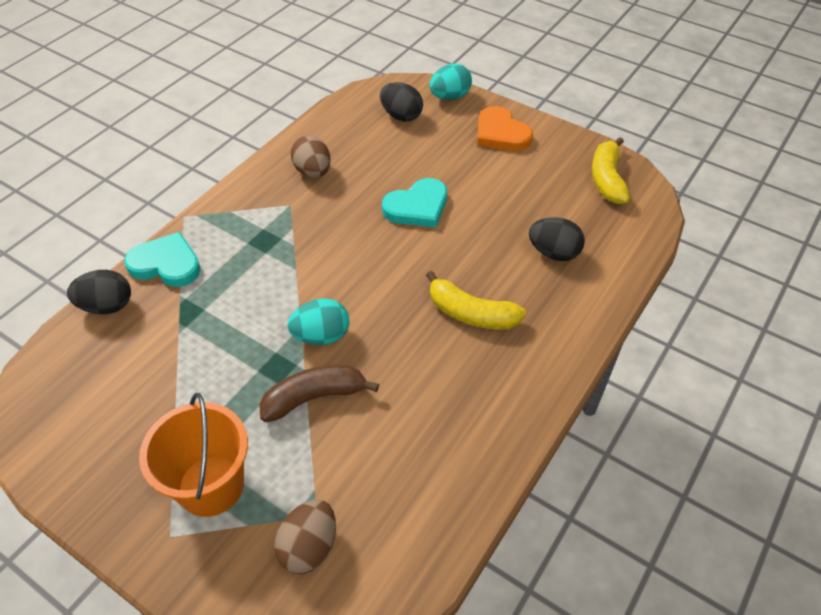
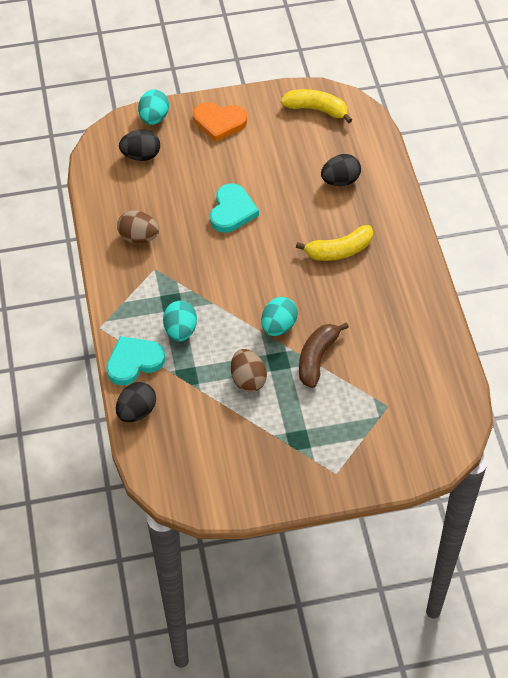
camera: 45 degrees left, 5 degrees up
(211, 485) = (324, 438): orange bucket -> none
(237, 269) = (180, 330): none -> turquoise egg
(309, 547) = (402, 420): brown egg -> brown egg (248, 380)
(607, 179) = (316, 109): yellow banana -> yellow banana turned 150 degrees clockwise

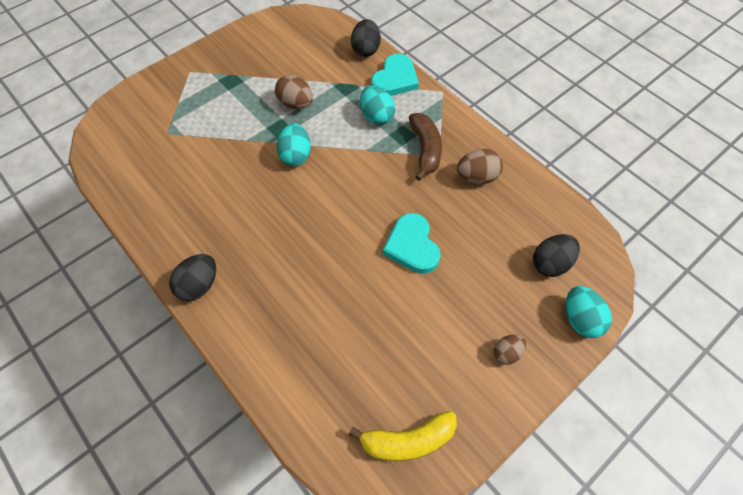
camera: 150 degrees right, 5 degrees up
(219, 122) = (507, 353): orange heart -> brown egg
(317, 358) = (247, 144): brown banana -> brown banana (425, 150)
(339, 250) = (278, 254): yellow banana -> none
(340, 181) = (320, 342): black egg -> black egg (199, 285)

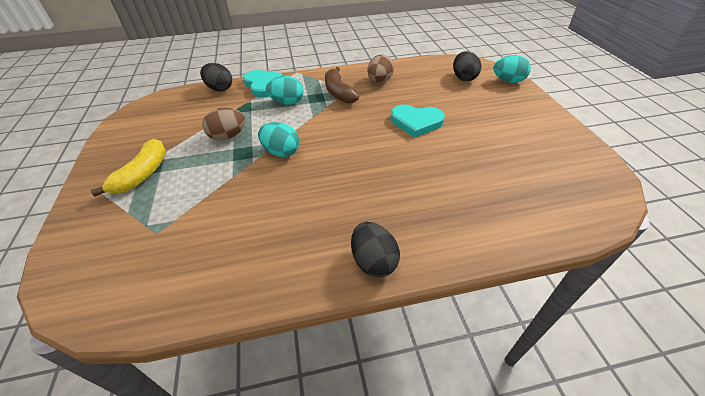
camera: 60 degrees left, 15 degrees down
(408, 440) = (581, 173): yellow banana -> yellow banana (143, 174)
(425, 150) = (338, 92): brown banana -> brown banana turned 135 degrees counterclockwise
(507, 353) = (522, 112): brown egg -> none

